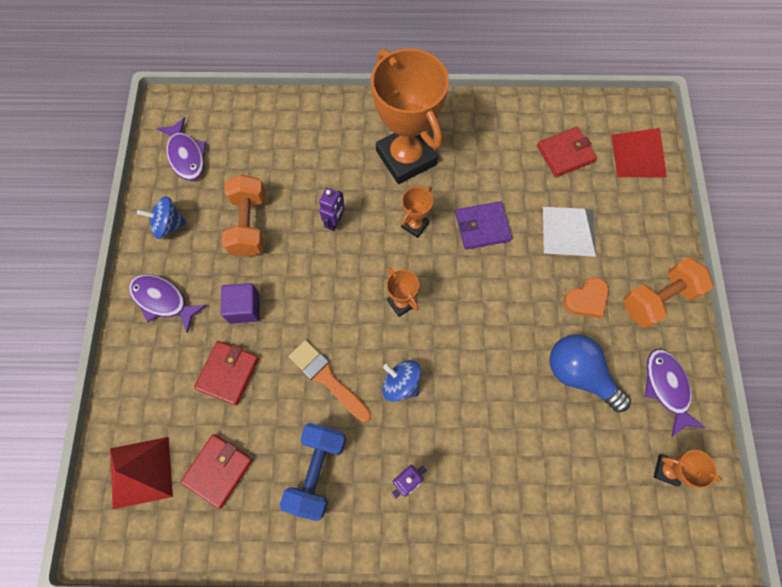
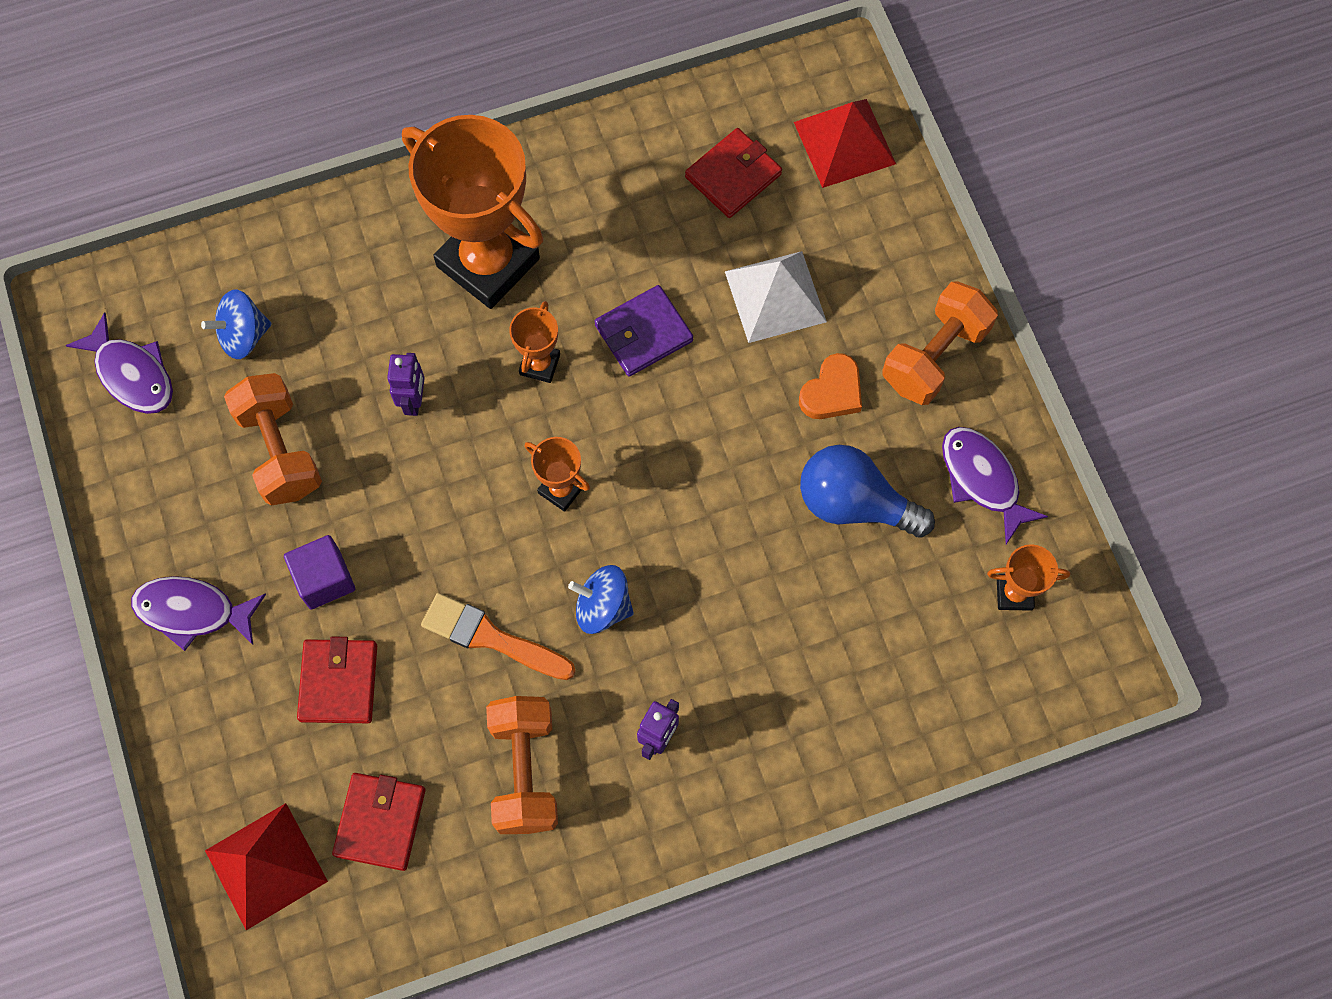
camera: 20 degrees left, 0 degrees up
(169, 225) = (151, 493): blue spinning top -> blue spinning top (243, 335)
(317, 471) = (525, 771): blue dumbbell -> orange dumbbell

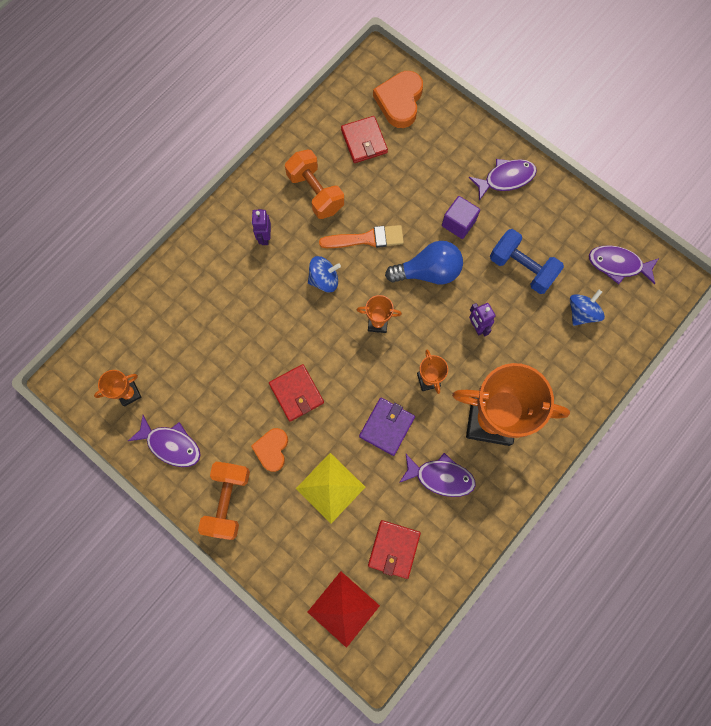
camera: 150 degrees right, 5 degrees up
(266, 866) = (399, 101): red pyramid -> orange heart
(280, 450) = (522, 268): orange dumbbell -> blue dumbbell
(338, 682) = (421, 184): red wallet -> red wallet (296, 393)
(610, 228) = (441, 477): none -> purple fish
(775, 296) = (330, 487): white pyramid -> yellow pyramid
(854, 503) = (230, 396): blue light bulb -> blue light bulb (428, 272)

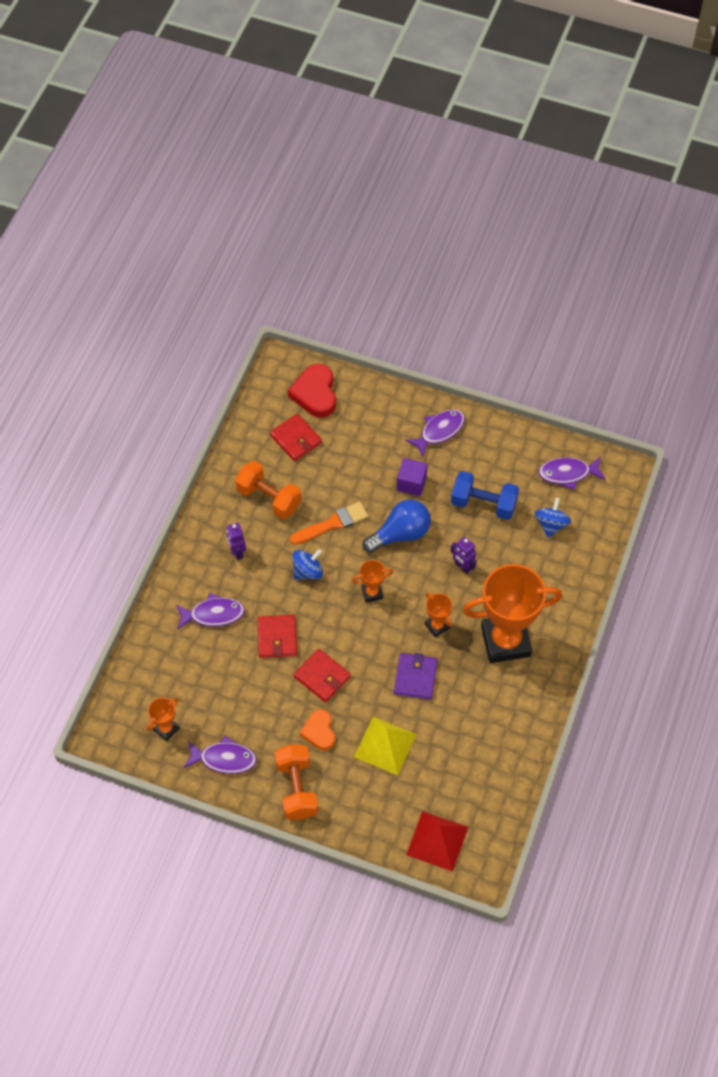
camera: 20 degrees left, 15 degrees down
(394, 549) = (462, 776): red wallet -> red wallet (277, 638)
(399, 101) = (315, 394): orange heart -> red heart
(441, 477) = (480, 703): purple fish -> purple fish (213, 614)

